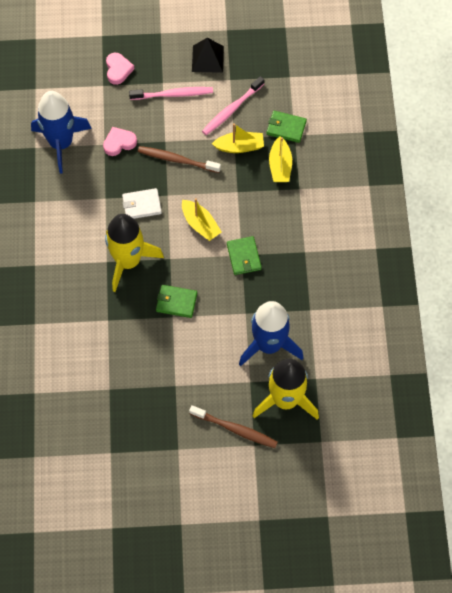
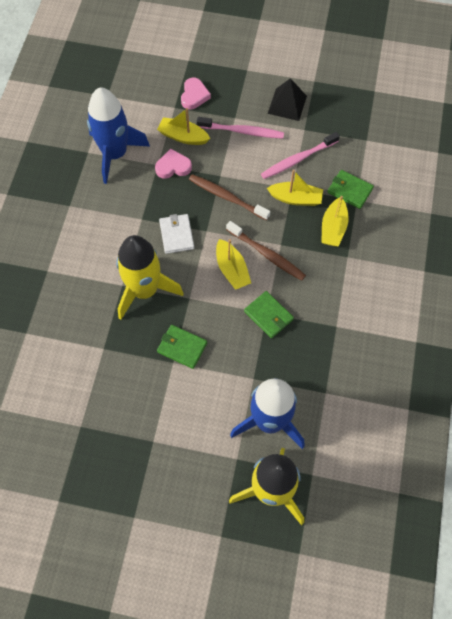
camera: 15 degrees right, 0 degrees up
(120, 112) = (183, 136): none -> yellow boat
(141, 205) = (176, 235): white wallet -> white wallet turned 75 degrees clockwise
(235, 429) = (204, 511): brown toothbrush -> brown toothbrush (266, 254)
(243, 257) = (268, 315): green wallet -> green wallet turned 45 degrees counterclockwise

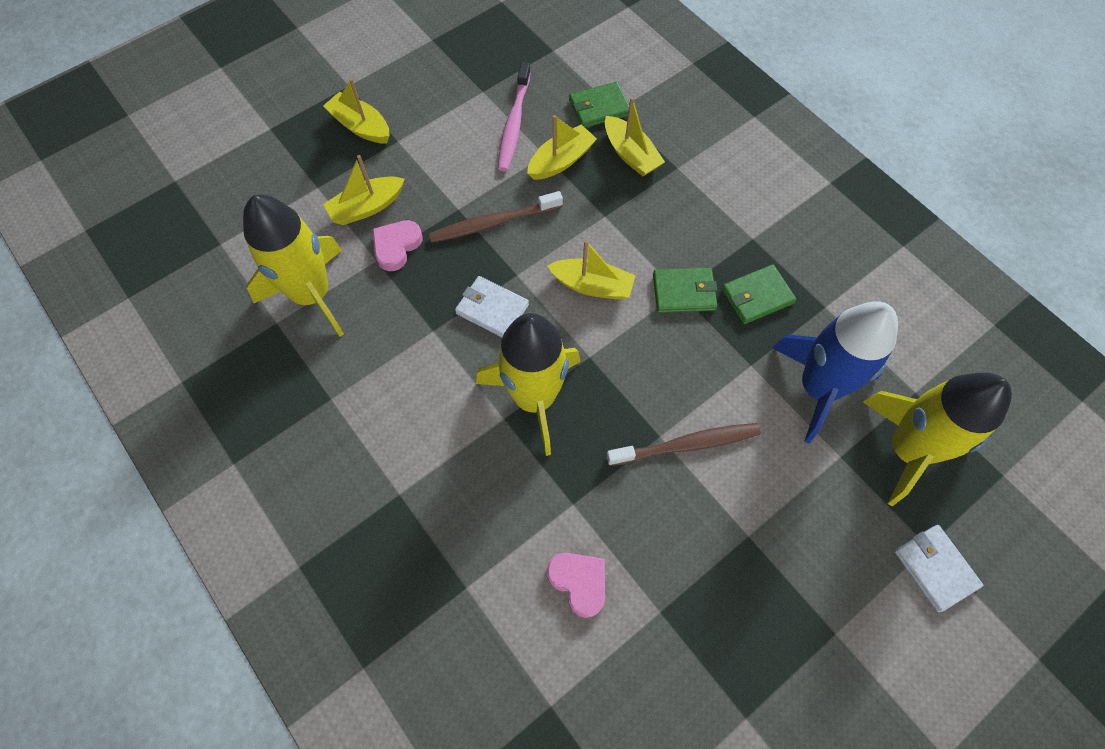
camera: 50 degrees left, 0 degrees up
(115, 154) = (312, 295): blue rocket -> yellow rocket
(182, 347) = (648, 411): green wallet -> green wallet (757, 296)
(194, 96) = (324, 157): pink heart -> pink heart (579, 582)
(211, 547) = (935, 568): none -> white wallet
(227, 95) = (361, 126): none -> yellow boat
(242, 131) = (423, 147): pink toothbrush -> none
(266, 254) = (604, 238): brown toothbrush -> brown toothbrush (686, 445)
(287, 104) = (434, 83): black pyramid -> none

